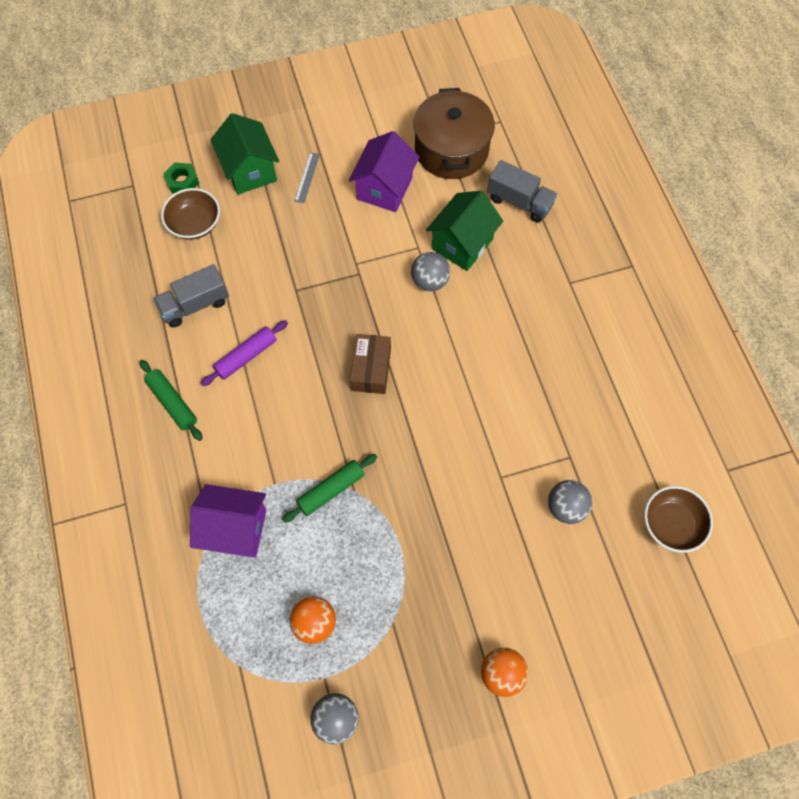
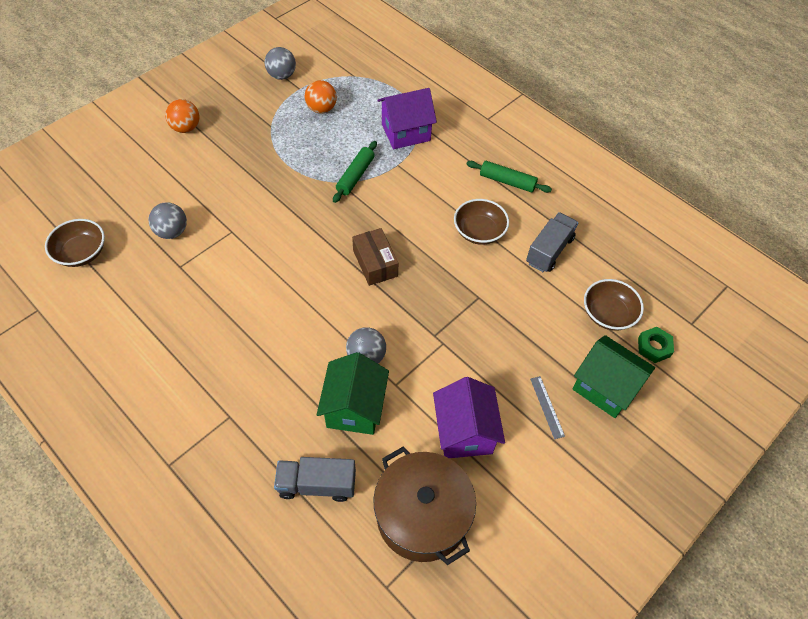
camera: 150 degrees right, 10 degrees down
(246, 356) = (479, 231): purple rolling pin -> brown bowl

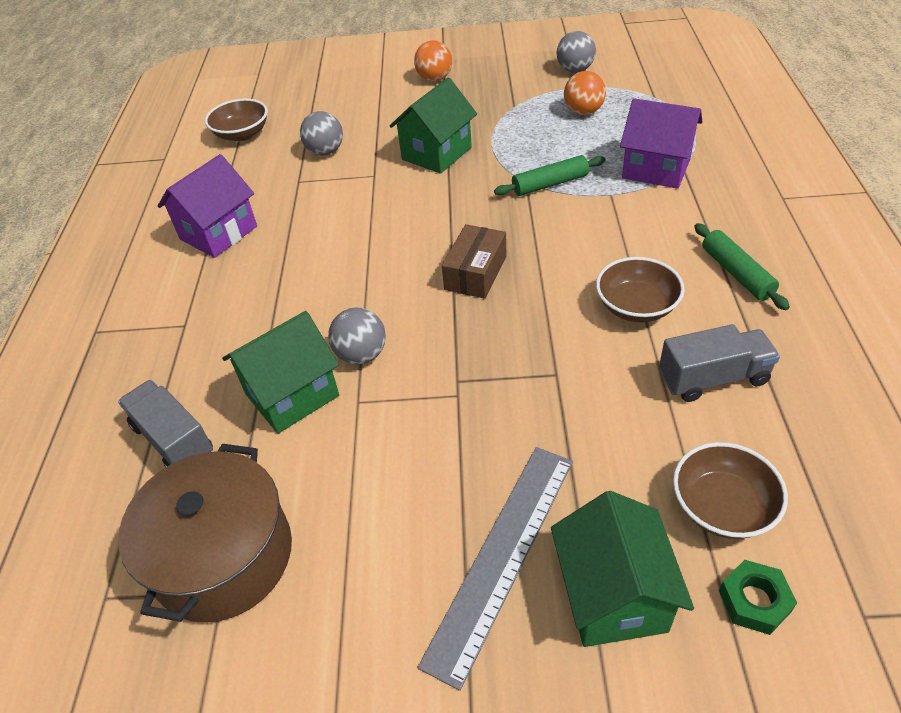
camera: 50 degrees right, 10 degrees down
(257, 191) = (436, 153): none -> green house
(464, 432) = (370, 505): purple house -> purple house (218, 233)
(547, 407) = (502, 556): grey ruler -> grey ruler, size x2.30

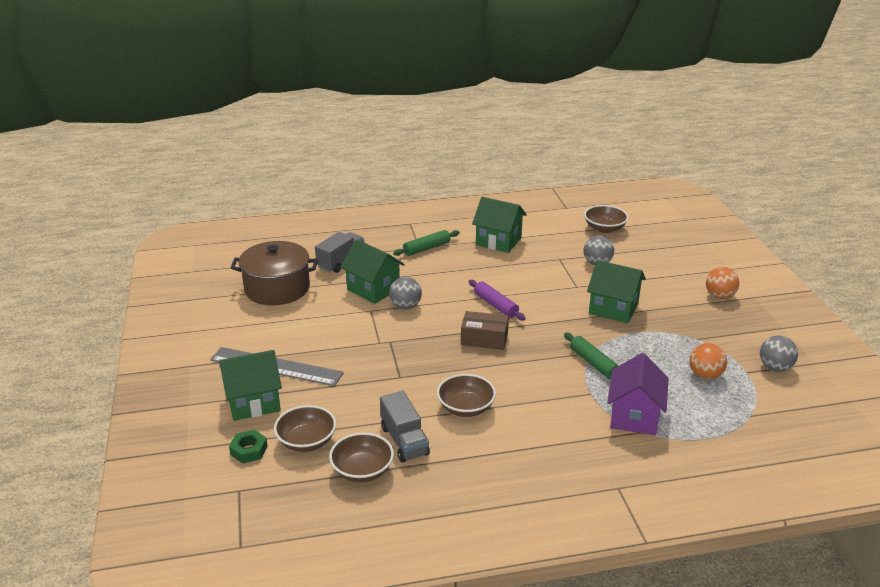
camera: 75 degrees right, 15 degrees down
(218, 233) = (498, 241): purple house -> green house
(393, 253) = (495, 305): none -> purple rolling pin
(736, 273) = (511, 456): green rolling pin -> green rolling pin (426, 248)
(786, 432) = (362, 470): none -> brown bowl

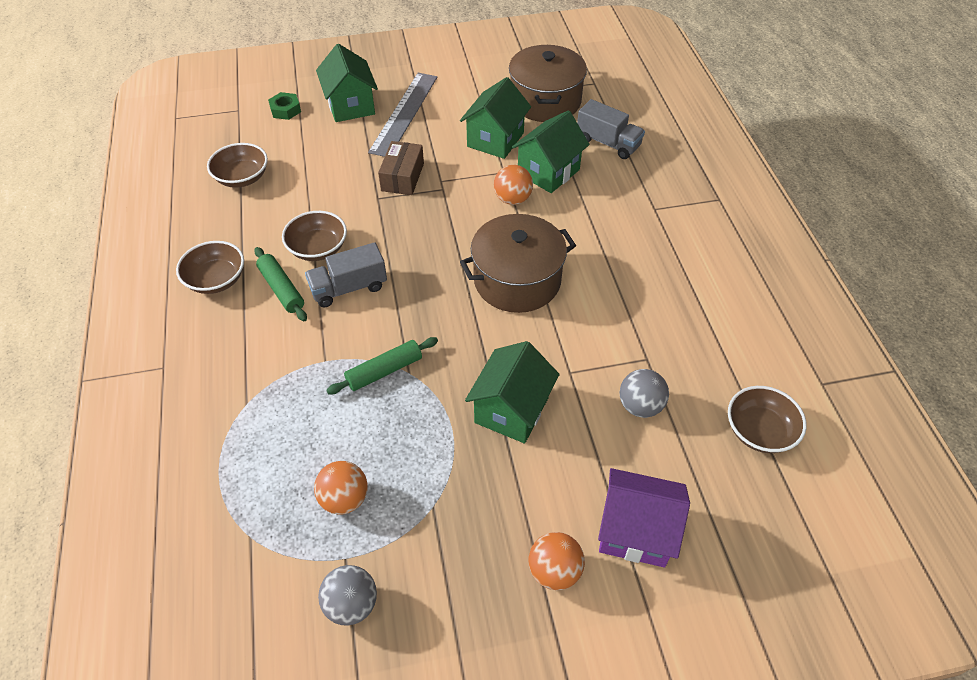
camera: 90 degrees right, 20 degrees up
(306, 441) = (290, 141): brown bowl -> brown bowl (216, 280)
(404, 441) = (276, 203): grey truck -> grey truck (349, 288)
(405, 306) = (512, 199): grey ball -> orange ball
(426, 248) = (653, 216): green rolling pin -> green rolling pin (282, 289)
(484, 339) = (443, 267): brown box -> brown box (402, 177)
(495, 305) = (517, 280): purple rolling pin -> brown pot
(498, 241) = (686, 290): green house -> green house (495, 140)
(634, 416) = (274, 400): purple house -> purple house (635, 531)

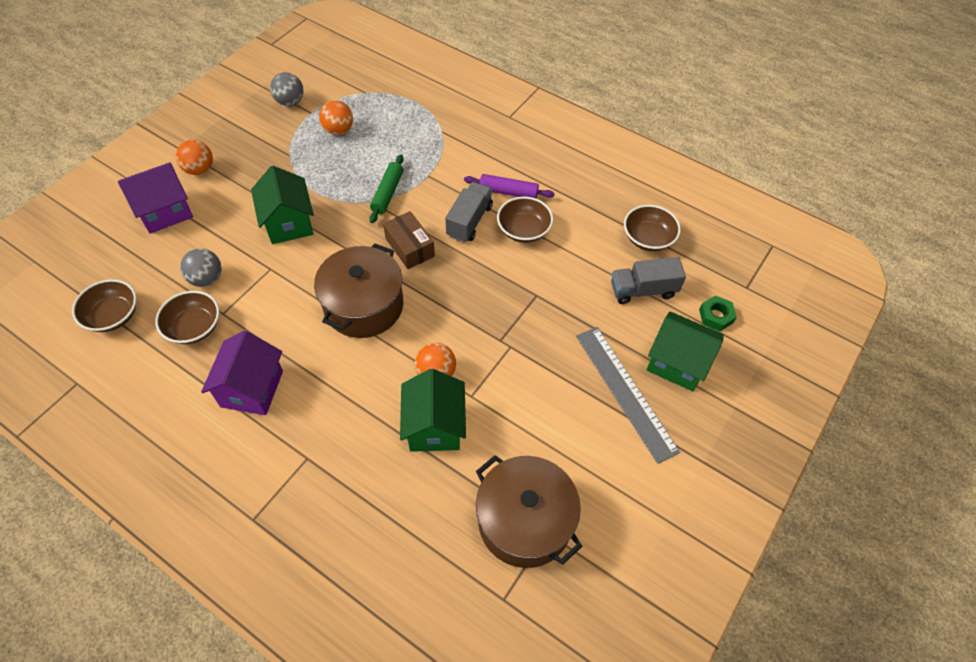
camera: 135 degrees right, 5 degrees up
(216, 280) = (553, 170): brown bowl -> brown bowl (194, 327)
(282, 289) = (508, 192): green rolling pin -> purple rolling pin
(402, 177) = (542, 326): brown box -> brown box (409, 247)
(495, 140) = (516, 426): green house -> none
(608, 143) = (412, 510): grey truck -> grey truck (643, 290)
(664, 278) = (252, 389): none -> purple house

